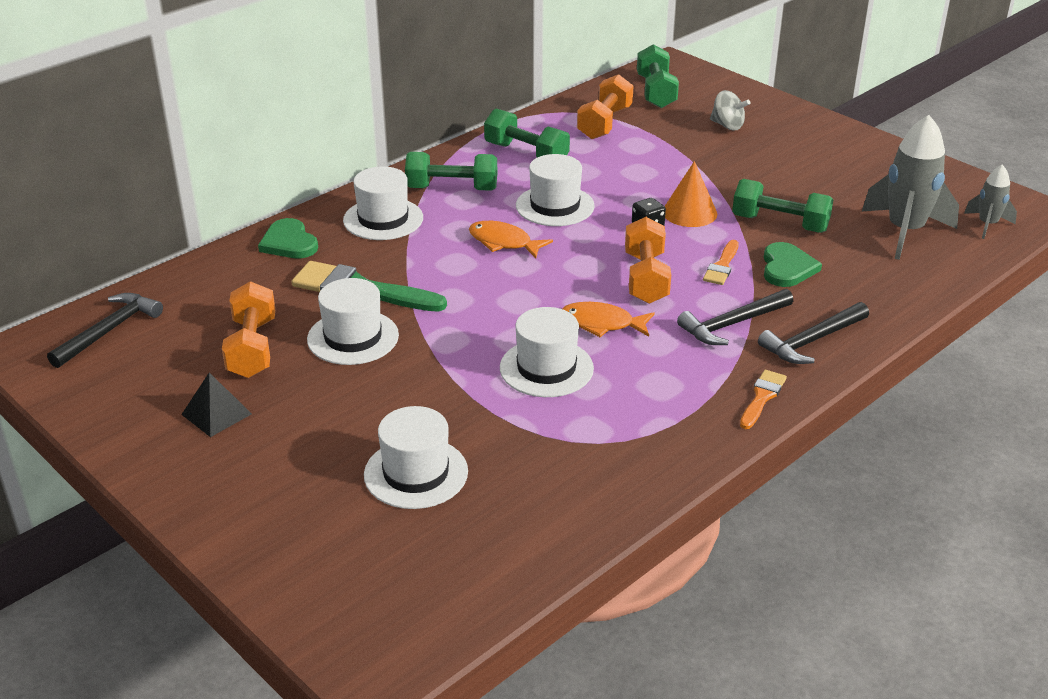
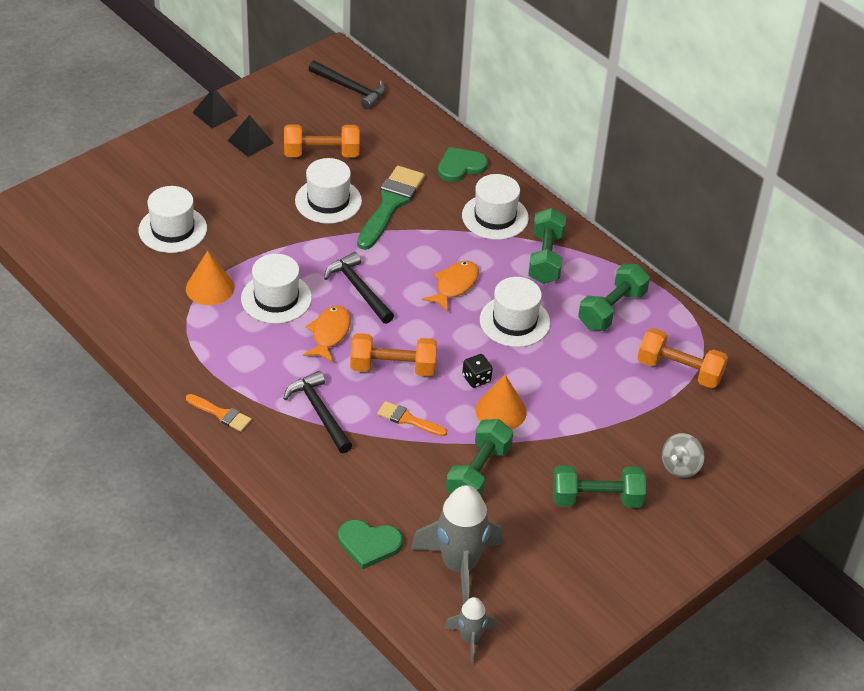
camera: 90 degrees right, 10 degrees up
(141, 455) = (215, 114): none -> black pyramid
(535, 426) = (210, 288): none -> orange cone
(656, 92) = (756, 419): green dumbbell -> green dumbbell (596, 499)
(787, 268) = (401, 463): green heart -> green heart (369, 544)
(811, 341) = (289, 458): black hammer -> black hammer (358, 289)

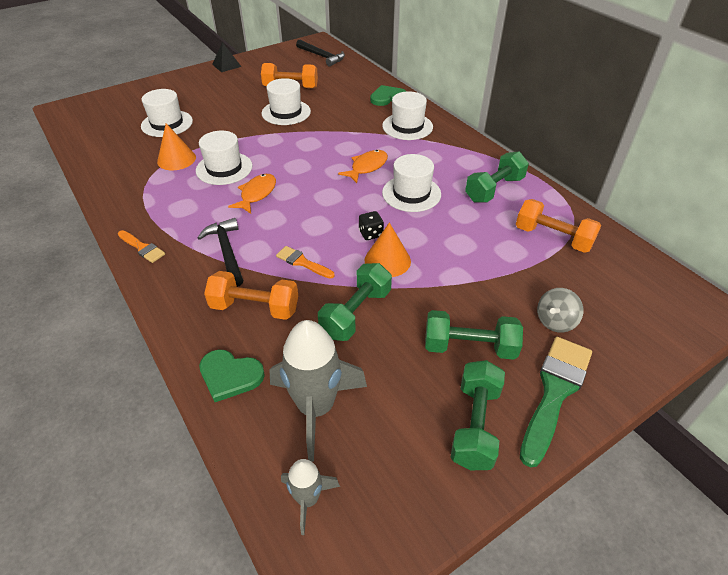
camera: 10 degrees right, 0 degrees up
(250, 141) = (244, 79): black pyramid -> none
(358, 289) = (290, 165): black hammer -> none
(390, 204) = (331, 116): green brush -> green brush (554, 392)
(393, 367) = (301, 221): orange dumbbell -> orange dumbbell (255, 307)
(545, 258) = (443, 153): green dumbbell -> green dumbbell (475, 425)

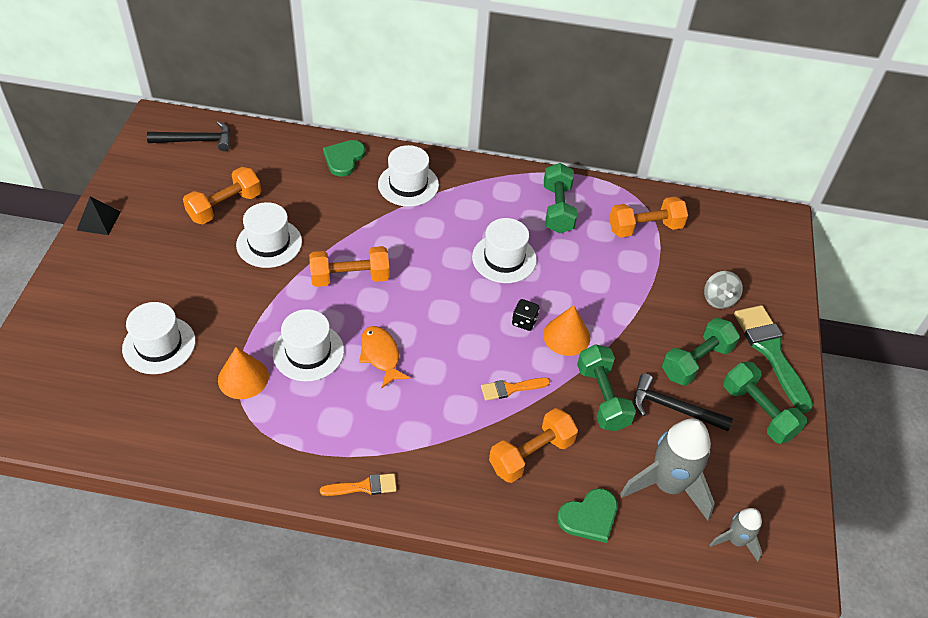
camera: 50 degrees left, 5 degrees up
(226, 251) = (439, 429): black hammer -> black hammer (672, 408)
(302, 149) = (350, 277): none -> orange dumbbell
(367, 167) = (434, 256): orange fish -> none

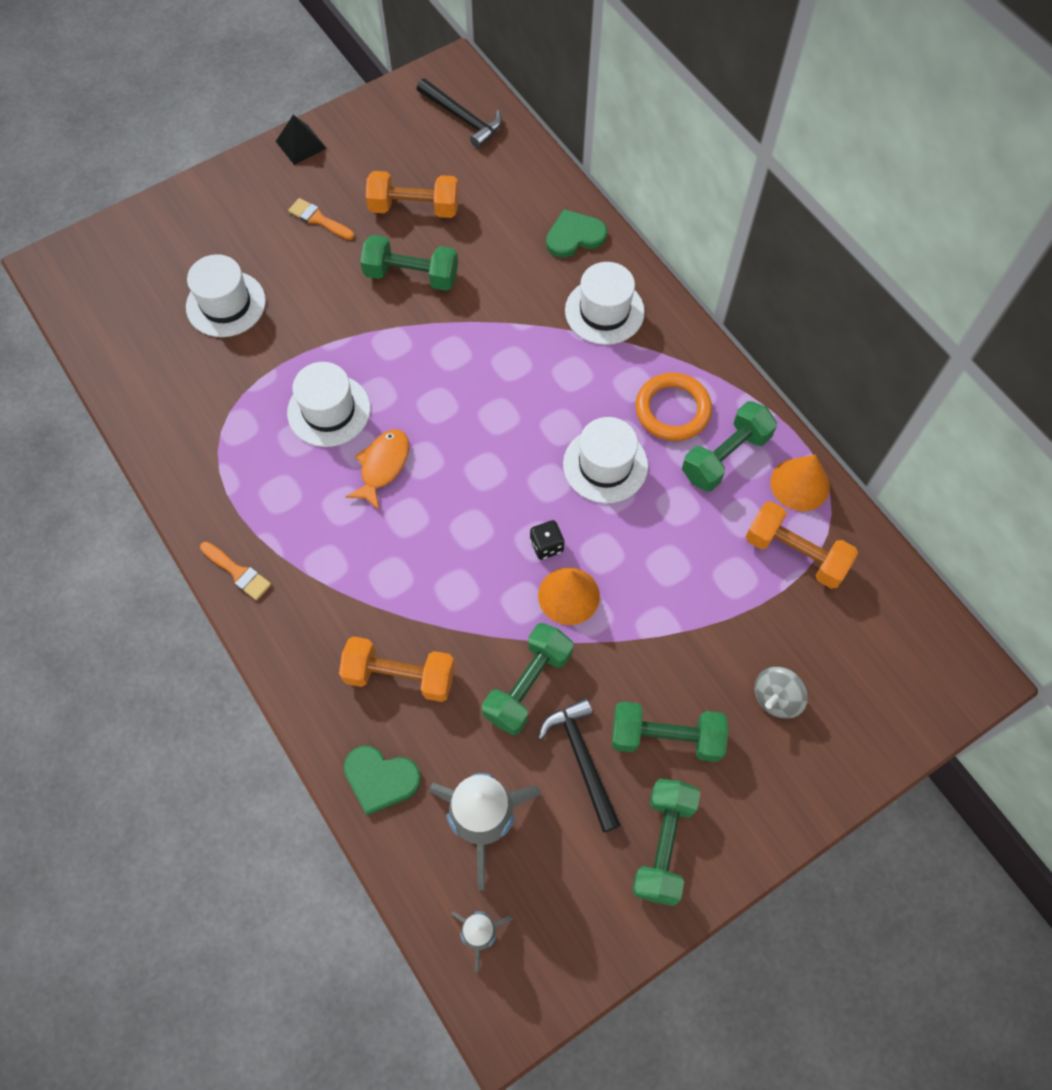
camera: 50 degrees right, 15 degrees up
(243, 378) = (254, 390): orange cone -> orange cone (800, 484)
(269, 243) = (411, 275): white hat -> green dumbbell
(350, 277) = (442, 367): orange dumbbell -> none
(504, 206) = (672, 410): none -> orange ring
(511, 389) = (456, 599): orange brush -> orange brush (318, 219)
(770, 352) = (759, 801): green brush -> none

